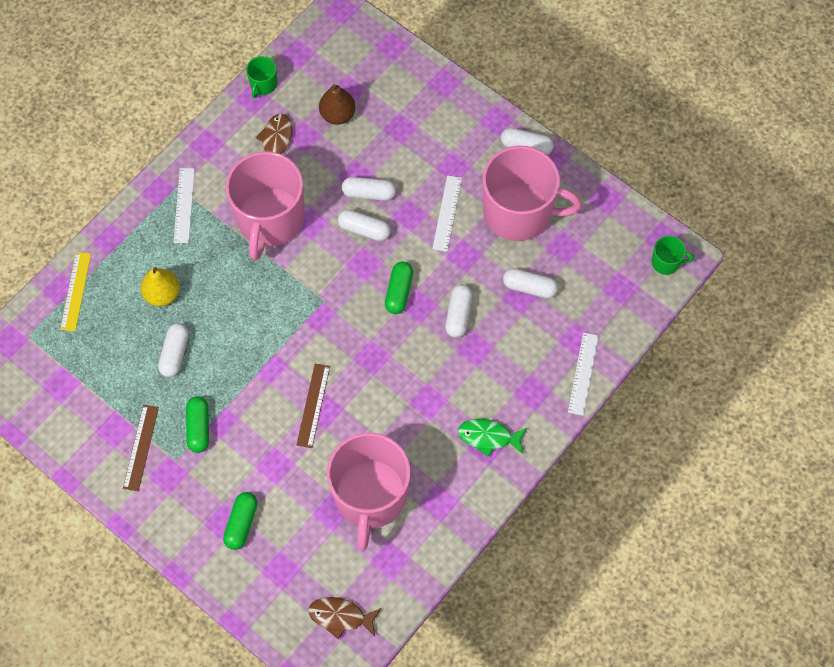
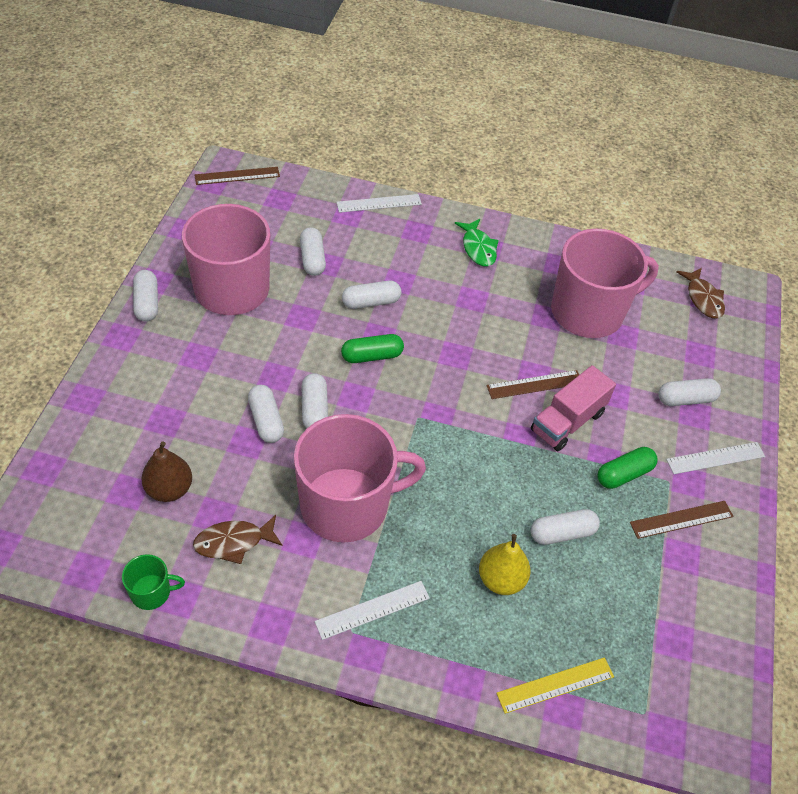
camera: 120 degrees left, 15 degrees down
(241, 523) = (685, 399): green capsule -> white capsule
(266, 411) = (567, 422): none -> pink truck
(447, 213) = (259, 344): white ruler -> white ruler (715, 458)
(666, 262) = (237, 176): green mug -> brown ruler

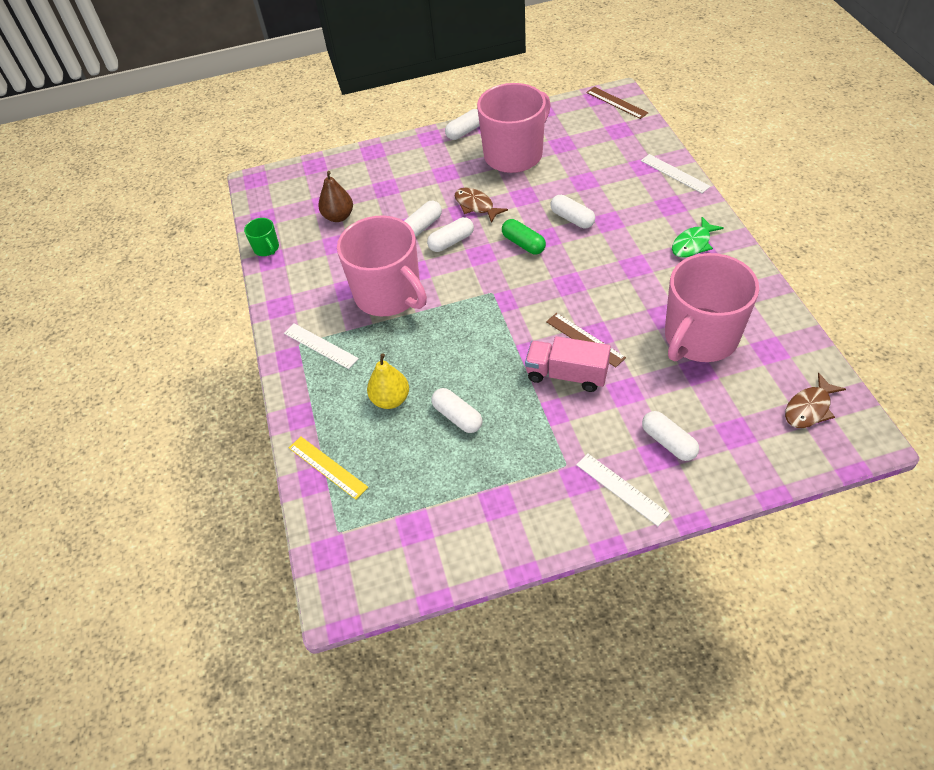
camera: 70 degrees right, 0 degrees up
(233, 542) = (323, 261): brown fish -> brown fish (476, 206)
(312, 259) = (580, 173): white capsule -> none
(589, 312) = (700, 338): pink mug -> pink mug turned 90 degrees clockwise
(624, 474) = (546, 432): green capsule -> none
(681, 519) = (533, 488): brown ruler -> none

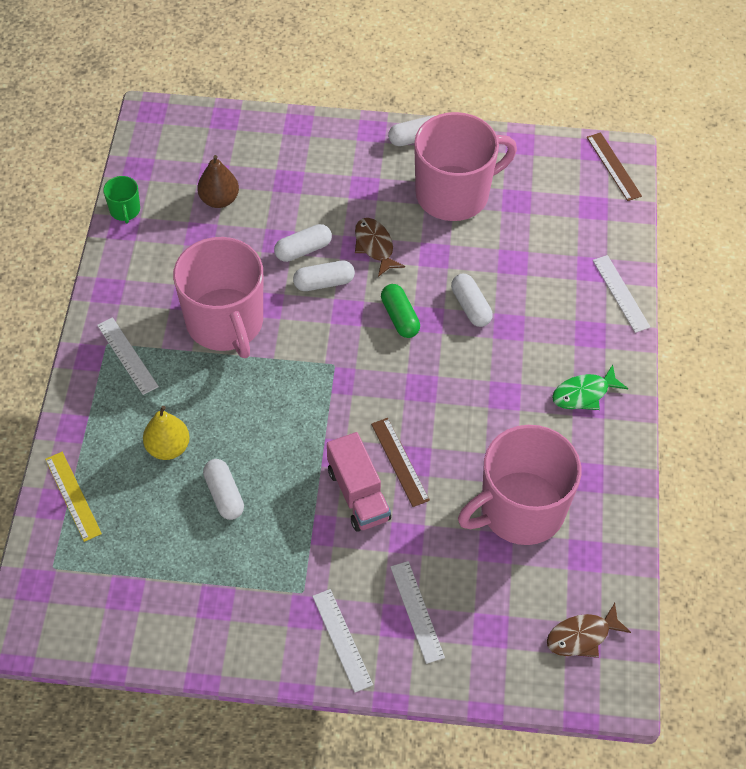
camera: 15 degrees right, 5 degrees up
(566, 375) = (358, 494): pink truck -> pink truck turned 150 degrees counterclockwise
(668, 442) = (416, 611): white capsule -> white ruler

